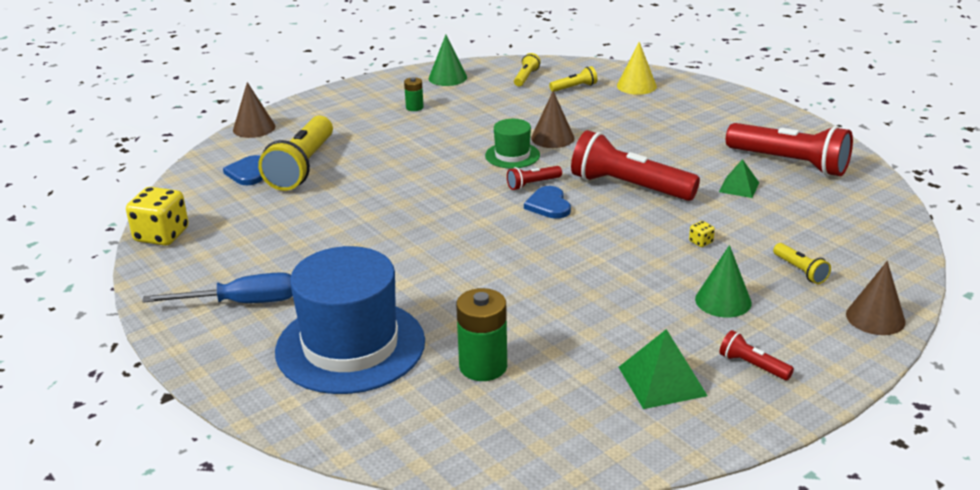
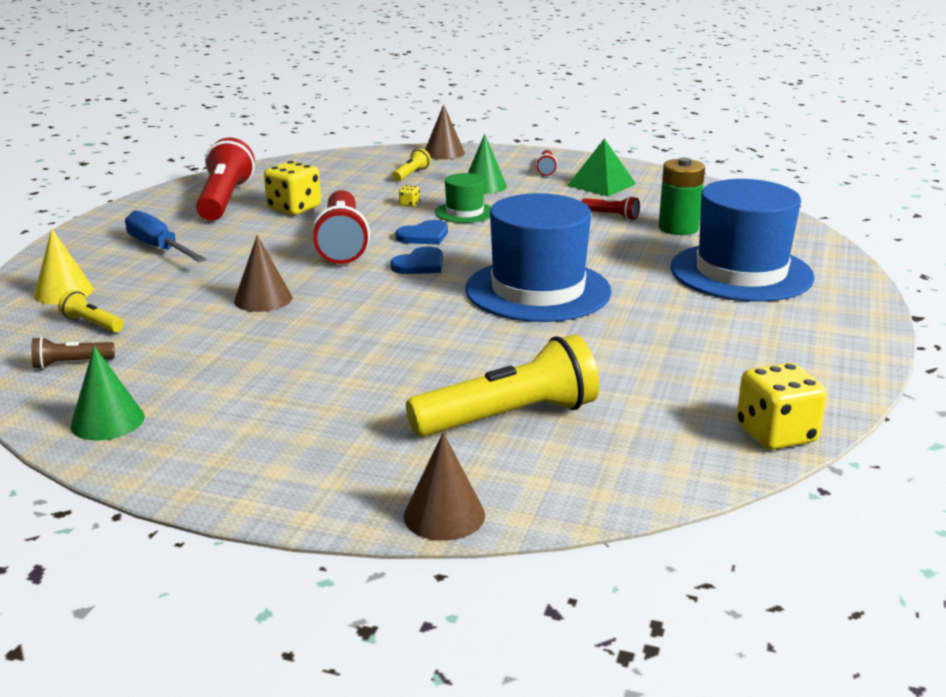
camera: 125 degrees left, 5 degrees down
(241, 303) = (780, 334): blue screwdriver -> blue screwdriver (159, 248)
(248, 173) = (572, 450): blue heart -> blue heart (424, 236)
(414, 107) = (245, 408): green battery -> none
(442, 235) = (538, 290): none -> blue hat
(512, 155) = (331, 307): green hat -> green hat (464, 212)
(526, 77) = (71, 363): yellow flashlight -> brown flashlight
(533, 184) = (386, 281): red flashlight -> red flashlight (611, 216)
(739, 187) = (294, 208): green pyramid -> yellow dice

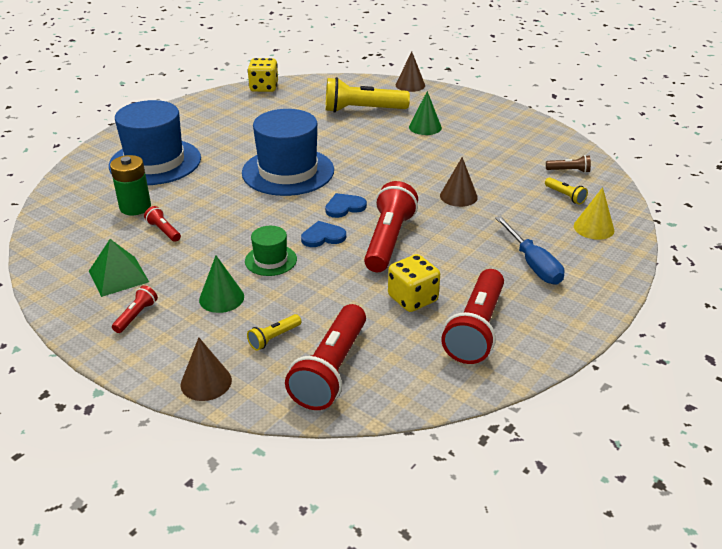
camera: 160 degrees left, 10 degrees up
(107, 421) = (541, 137): green cone -> green cone (425, 127)
(348, 168) = (331, 370): none -> red flashlight
(409, 204) = (308, 282): yellow dice -> none

